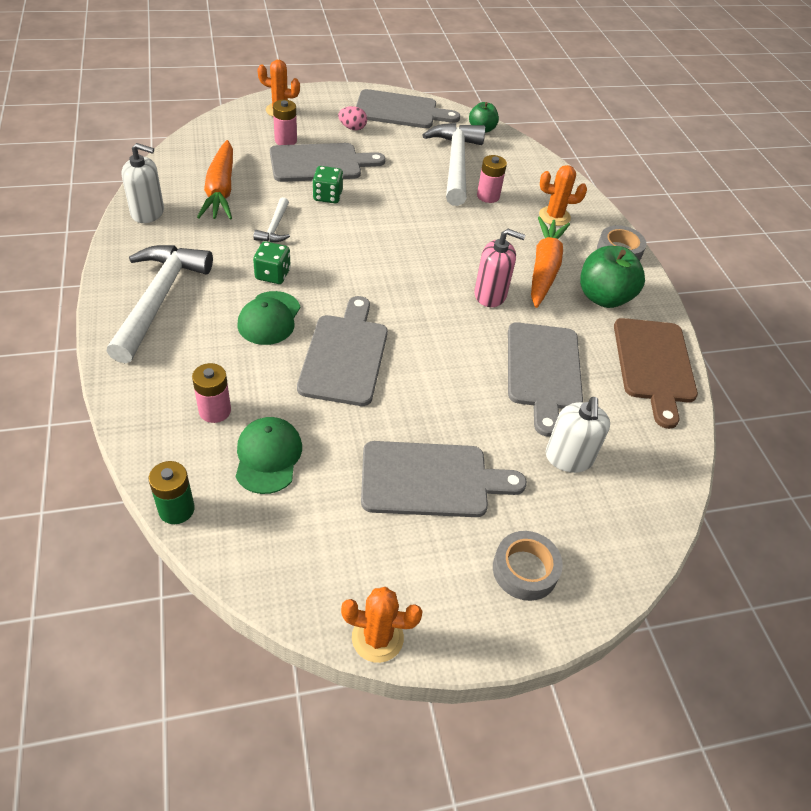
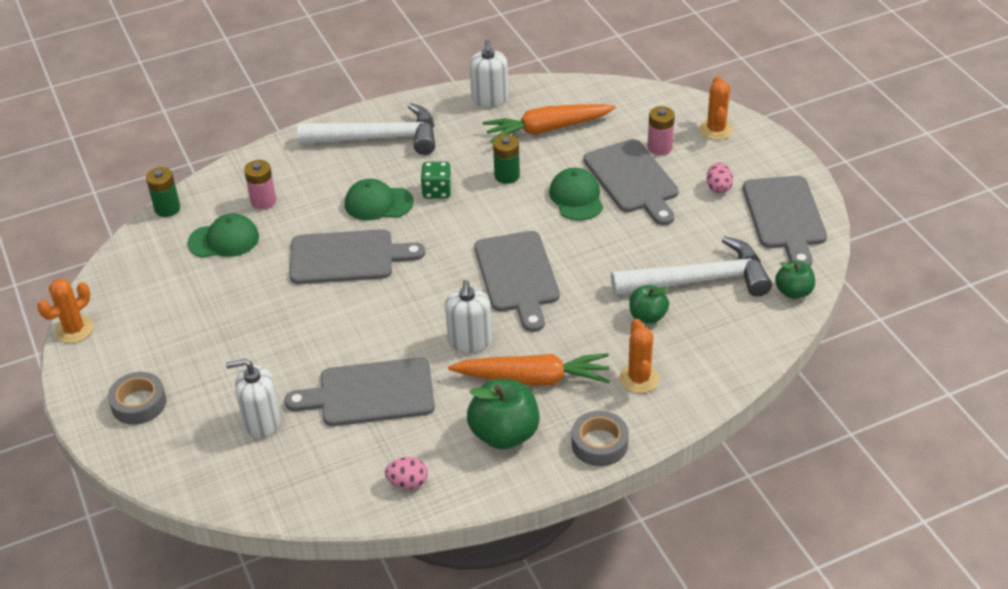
camera: 85 degrees right, 5 degrees down
(275, 227) = (507, 176): white hammer -> green battery
(327, 196) = (576, 197): green dice -> green cap
(377, 637) = (74, 329): orange cactus -> orange cactus turned 45 degrees clockwise
(431, 480) = (219, 335): grey cutting board -> grey cutting board (517, 276)
(488, 196) = (647, 316): pink battery -> green apple
(490, 295) = (470, 341): pink soap dispenser -> white soap dispenser
(654, 365) = (408, 483): brown cutting board -> pink egg

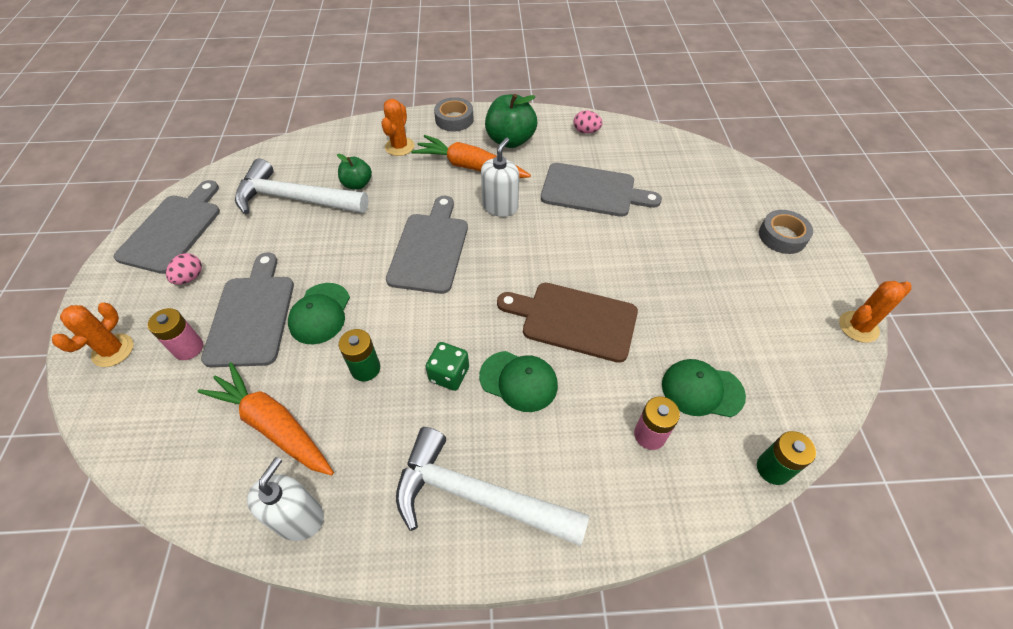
camera: 160 degrees left, 10 degrees up
(262, 421) = (680, 194): white soap dispenser -> none
(347, 257) = (574, 320): grey cutting board -> brown cutting board
(547, 129) = (273, 425): orange carrot -> orange carrot turned 150 degrees counterclockwise
(793, 292) = (241, 170): green apple -> none

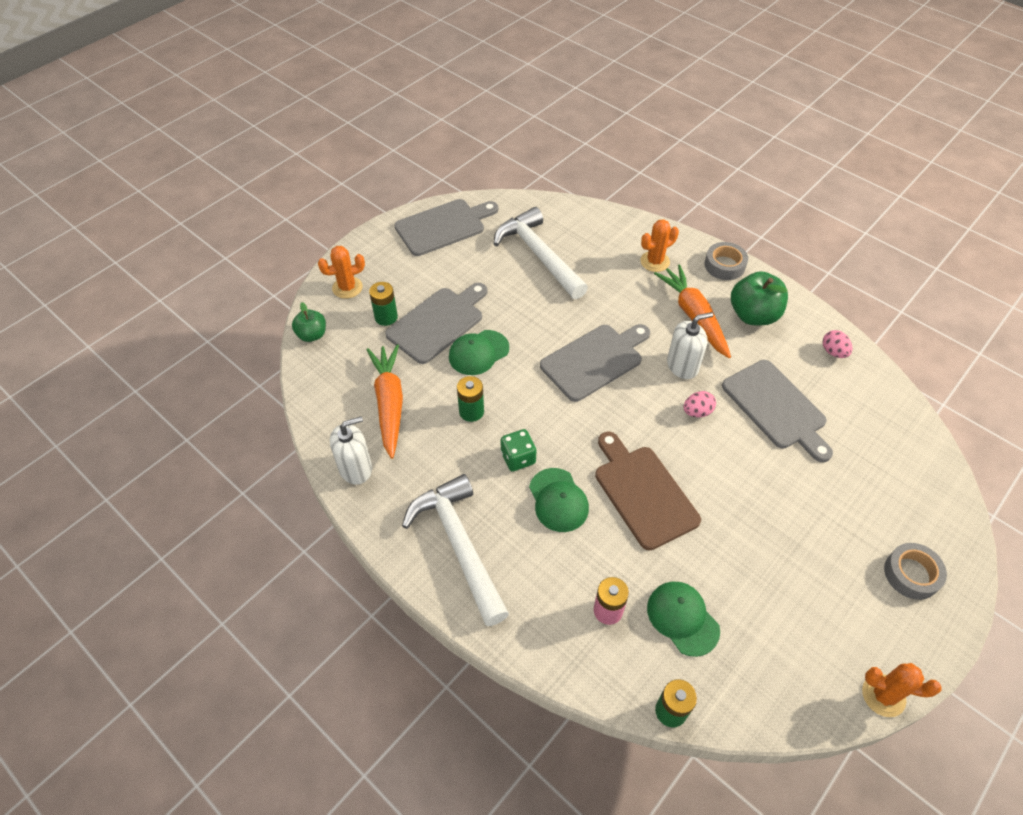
camera: 45 degrees right, 0 degrees up
(188, 348) = (386, 317): pink battery -> green battery
(190, 277) = (425, 269): pink egg -> pink egg (697, 412)
(357, 184) = (592, 272): green apple -> green apple (312, 335)

